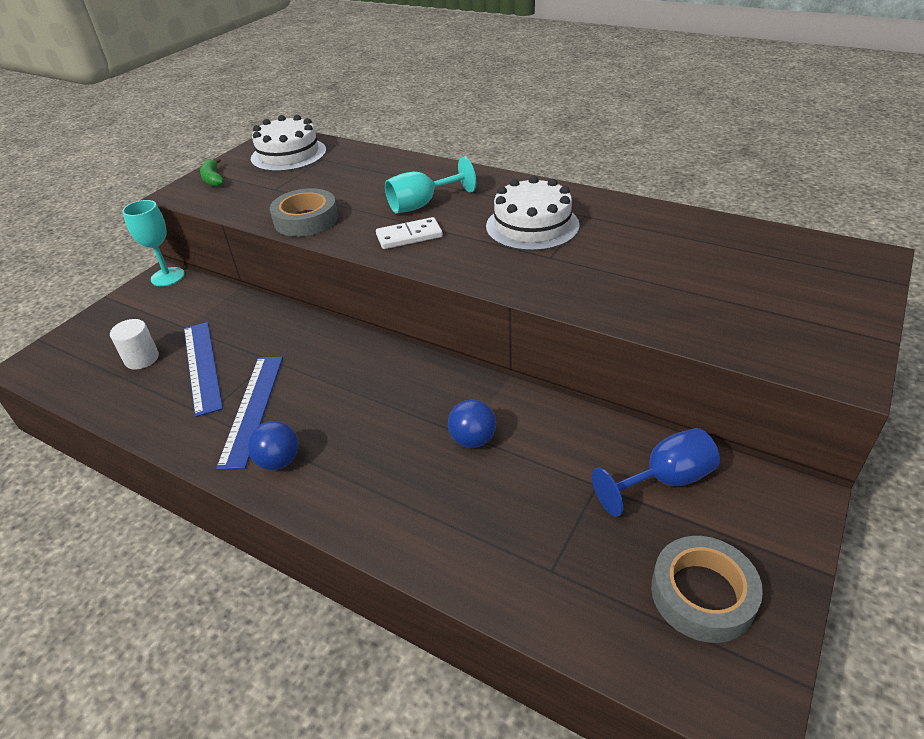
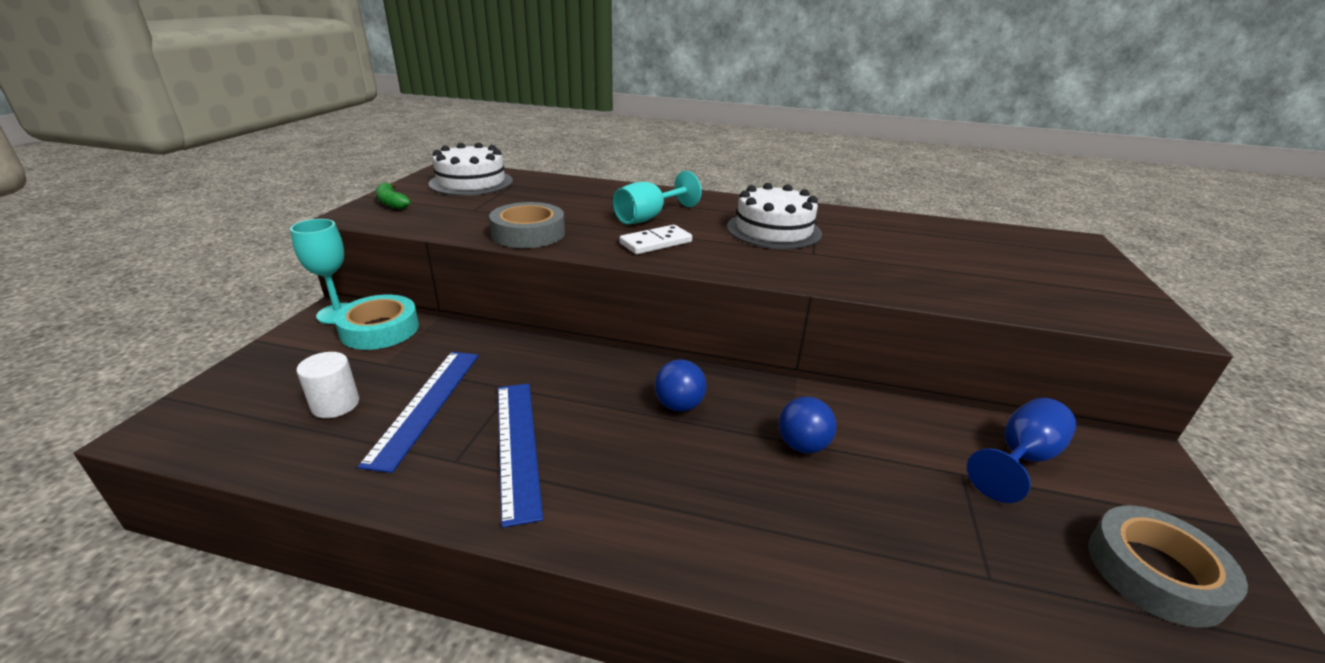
camera: 20 degrees left, 10 degrees down
(192, 295) = (380, 329): none -> turquoise tape
(202, 366) = (425, 405): blue ruler -> blue ruler turned 45 degrees clockwise
(279, 461) = (584, 504): blue ball -> blue ball (679, 405)

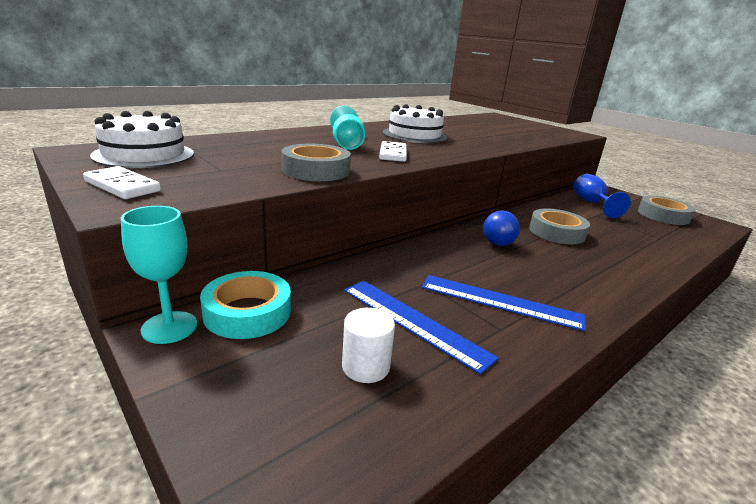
camera: 55 degrees left, 5 degrees down
(392, 203) = (122, 186): green banana -> white domino
(802, 445) = (556, 232): blue ball -> grey tape

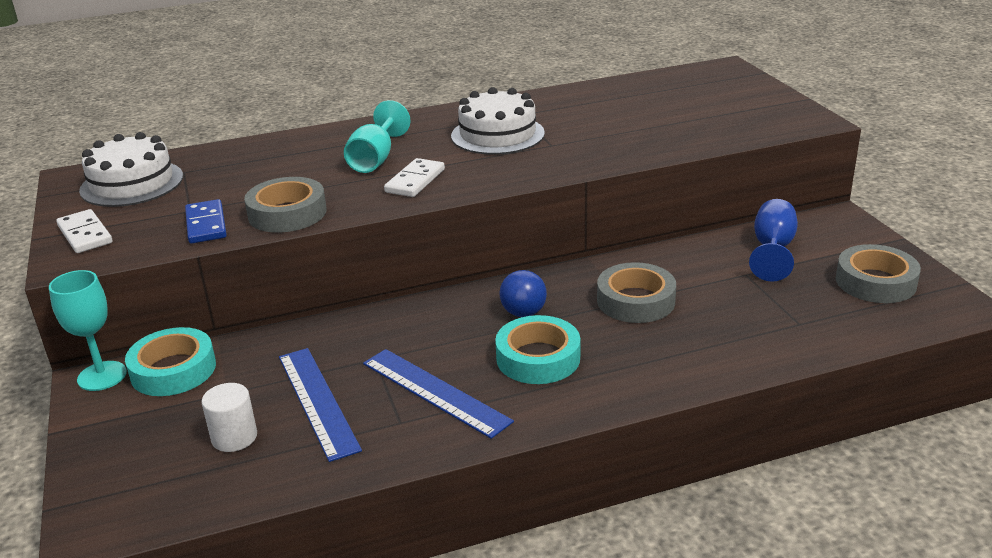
camera: 25 degrees right, 5 degrees up
(248, 178) = (206, 225): none -> blue domino
(543, 270) = (538, 358): none -> turquoise tape

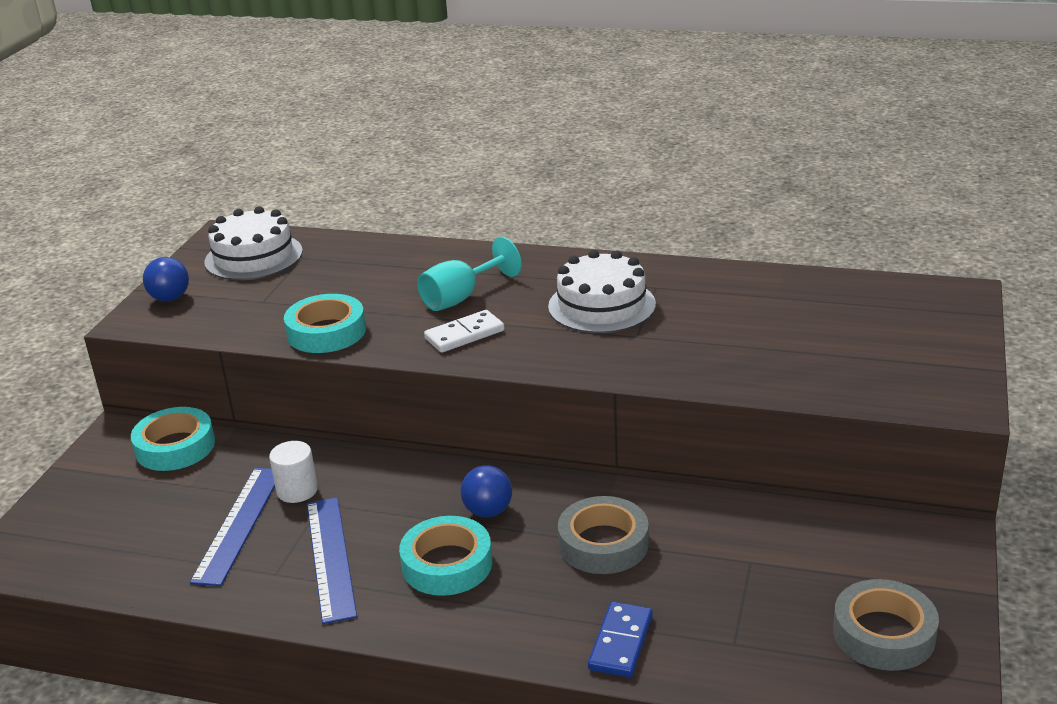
camera: 35 degrees right, 0 degrees up
(85, 234) = (170, 298): white domino -> blue ball
(102, 376) = (126, 431): turquoise goblet -> none
(206, 225) = (257, 321): blue domino -> blue domino (620, 642)
(234, 437) = (153, 529): white cylinder -> white cylinder (297, 490)
(287, 213) = (326, 332): grey tape -> turquoise tape
(772, 250) = (817, 545): blue goblet -> none

